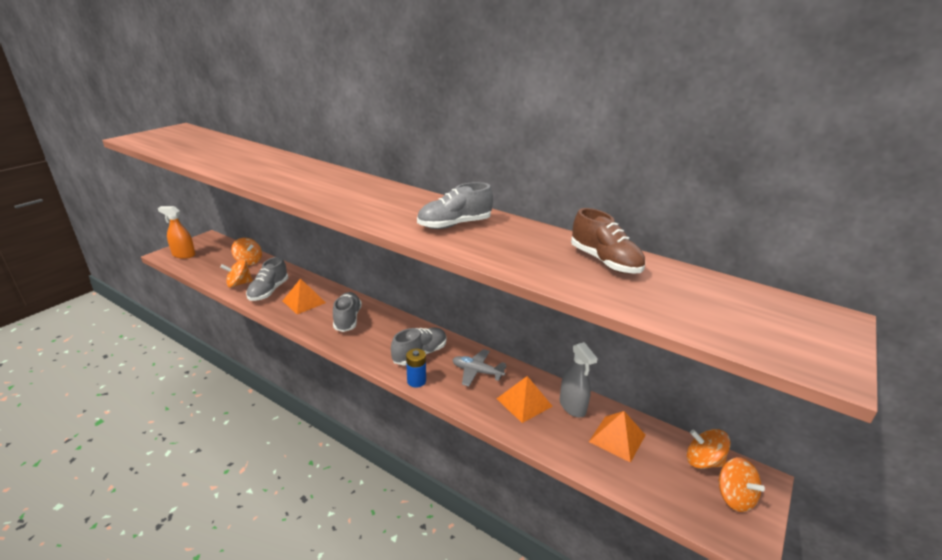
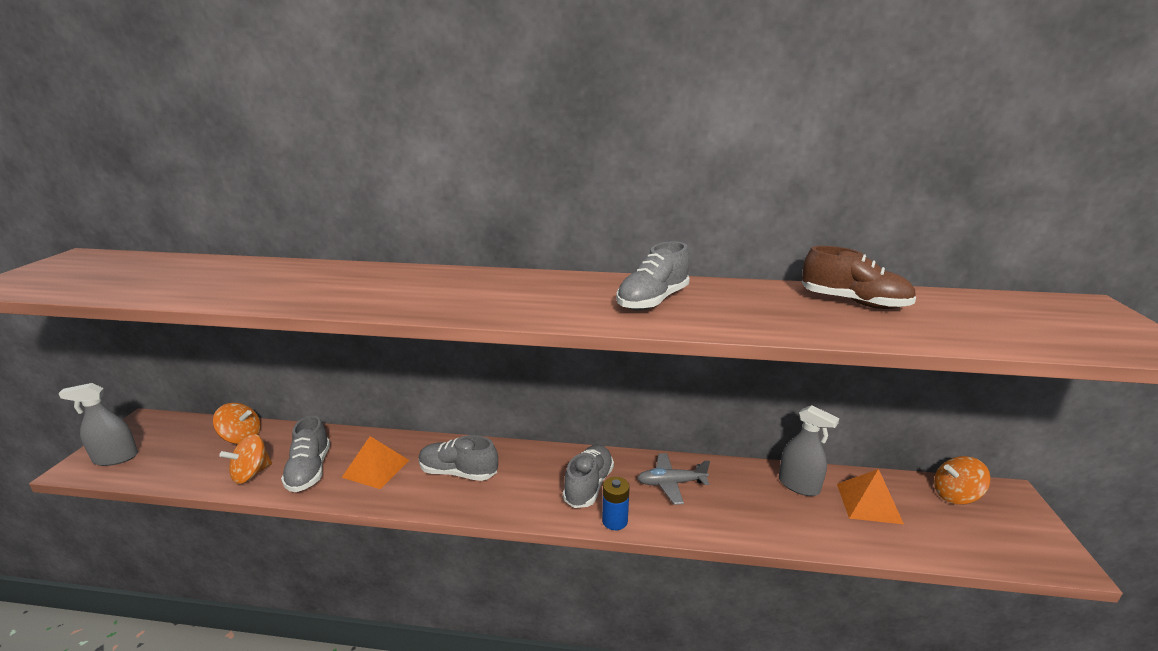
camera: 25 degrees left, 5 degrees down
(184, 255) = (116, 458): orange spray bottle -> grey spray bottle
(347, 319) = (458, 472): grey shoe -> grey shoe turned 45 degrees counterclockwise
(524, 402) = (750, 500): orange pyramid -> none
(734, 497) = (1011, 520): orange spinning top -> none

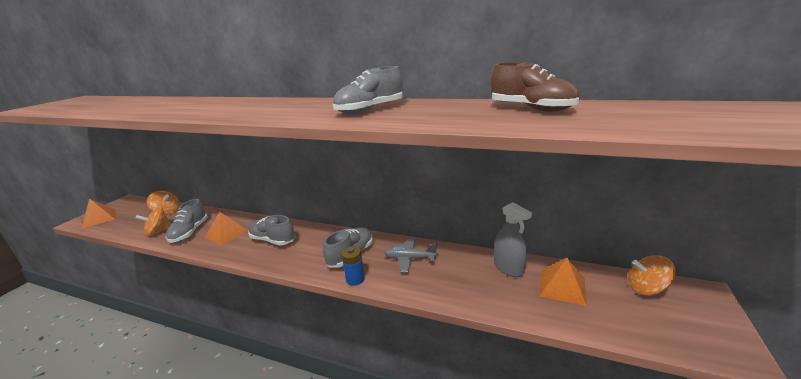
camera: 15 degrees right, 0 degrees up
(116, 458) = (99, 218): grey spray bottle -> orange pyramid

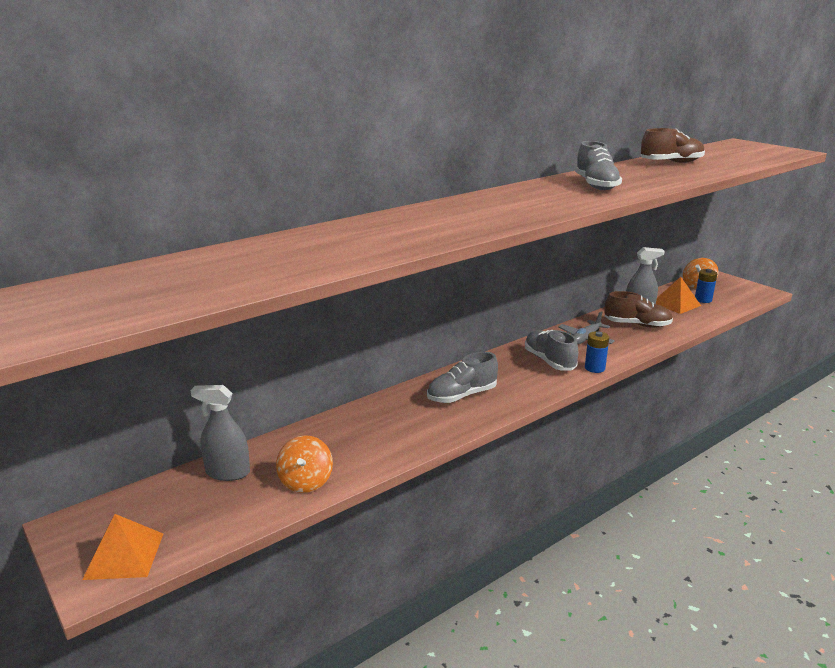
camera: 60 degrees left, 0 degrees up
(167, 212) = (227, 472): orange spinning top -> grey spray bottle
(190, 232) = (351, 453): grey shoe -> none
(226, 234) = (400, 424): orange pyramid -> none
(472, 276) = (637, 325): none -> brown shoe
(607, 303) = (703, 300): none -> blue battery

